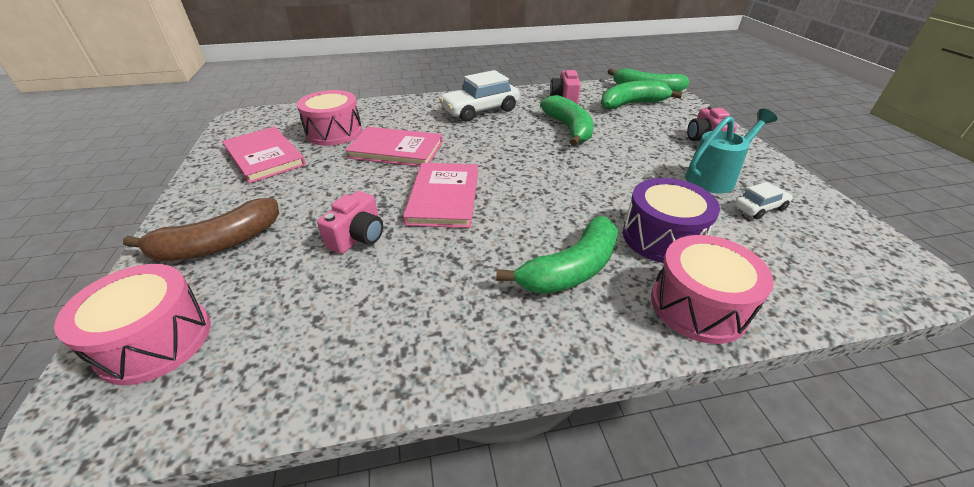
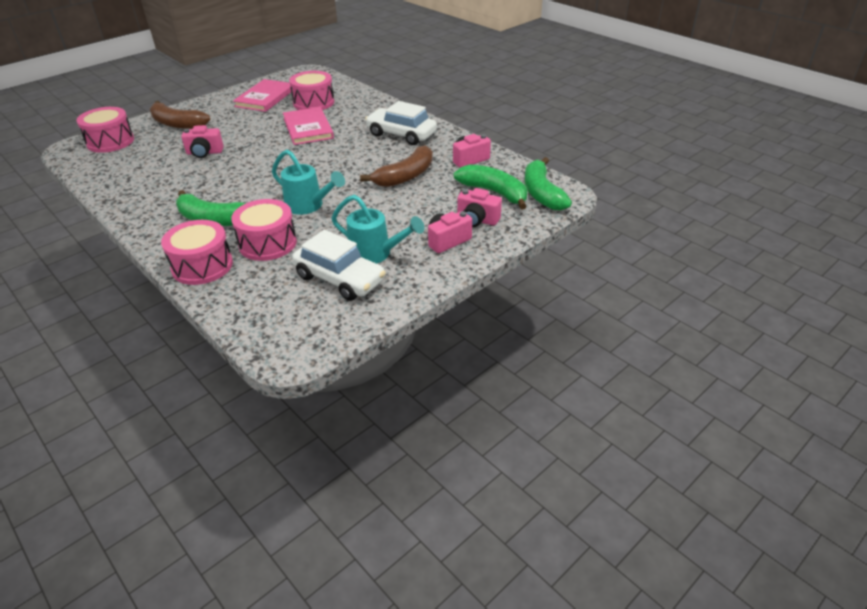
camera: 60 degrees right, 0 degrees up
(444, 197) = (262, 161): pink book -> none
(569, 128) = (405, 176): green banana -> brown banana
(588, 191) = (308, 206): none -> turquoise watering can
(662, 237) = (267, 243): purple drum -> pink drum
(675, 121) = (477, 220): none -> pink camera
(759, 208) = (340, 279): white car -> white car, size x1.93

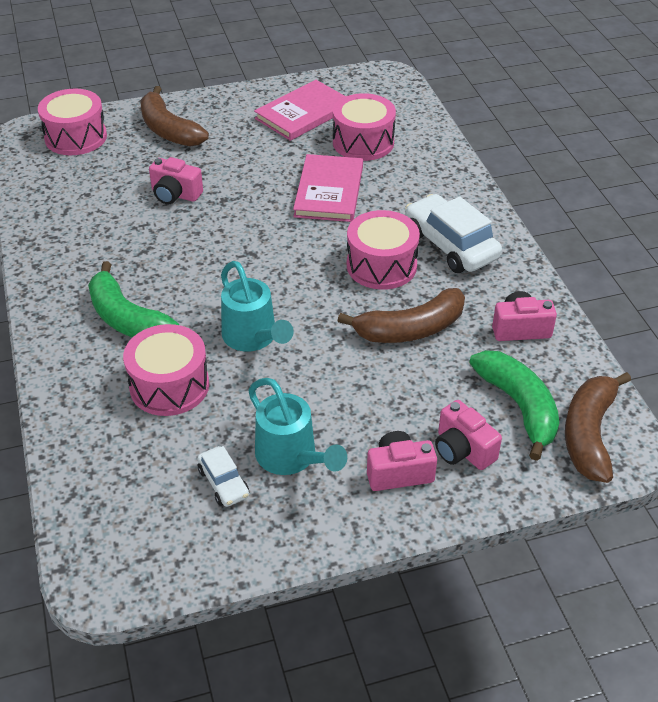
camera: 25 degrees right, 5 degrees up
(202, 266) = (76, 393): pink drum -> pink drum (381, 265)
(340, 279) = (223, 483): white car -> white car, size x0.52
(541, 193) = (589, 434): green banana -> brown banana

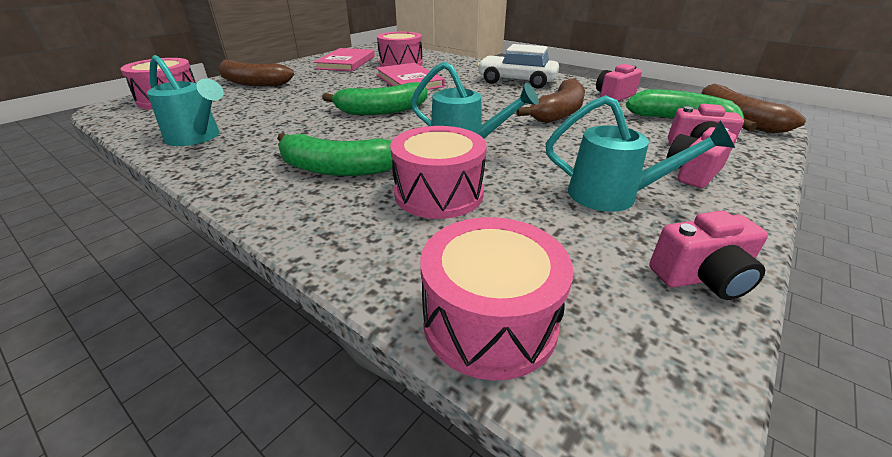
camera: 35 degrees left, 10 degrees down
(60, 221) = (197, 137): none -> turquoise watering can
(175, 194) = (295, 104): pink camera -> pink camera (701, 277)
(223, 483) = (595, 236): white car -> none
(241, 244) = (382, 111): none -> green banana
(381, 265) = (492, 96): pink drum -> pink drum (489, 321)

